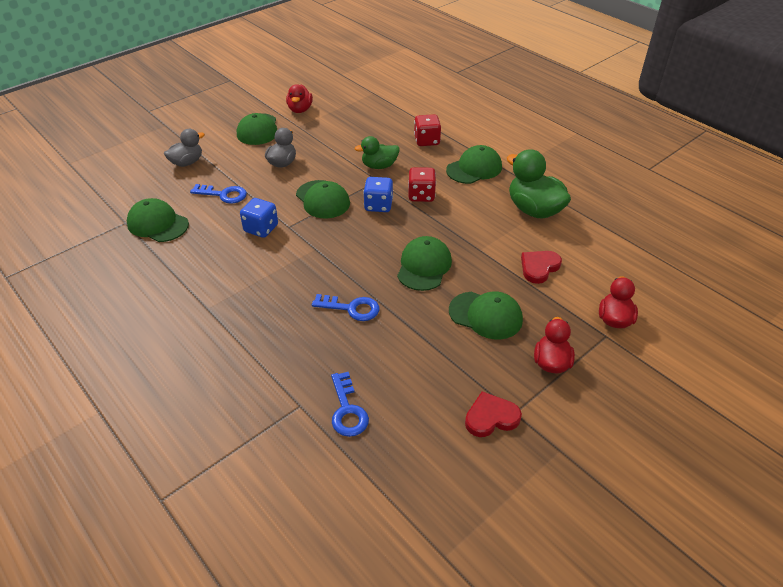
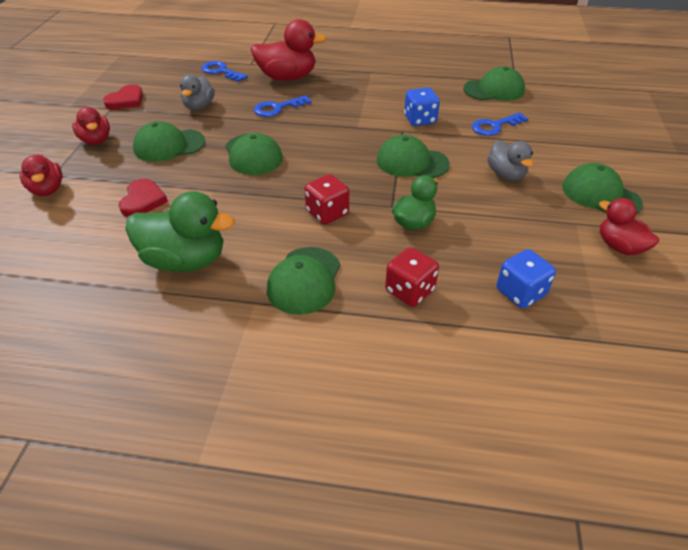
camera: 140 degrees right, 0 degrees up
(187, 162) = (577, 133): grey duck -> grey duck (199, 106)
(292, 350) = (287, 77): none -> red duck
(378, 205) = (355, 182): blue dice -> blue dice (520, 292)

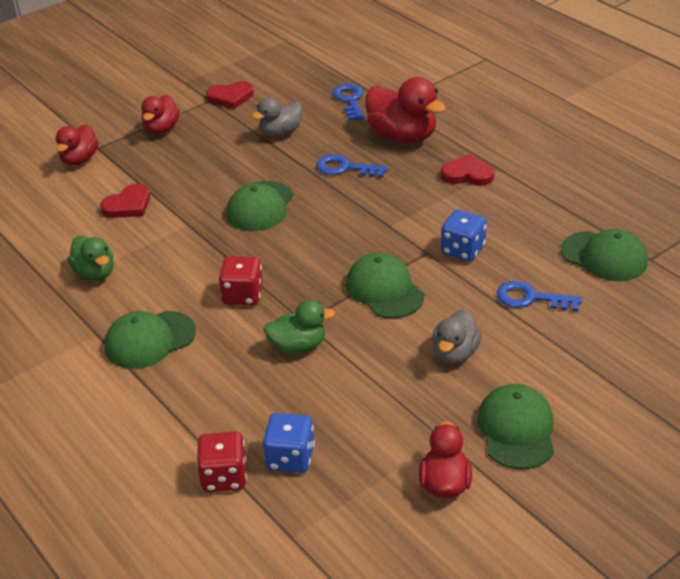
camera: 45 degrees right, 5 degrees down
(169, 145) = (207, 162): green cap -> none
(185, 260) = (95, 273): green duck -> green duck, size x0.62
(358, 81) = (467, 174): none -> red heart
(409, 291) = (209, 398): red dice -> red dice (224, 477)

